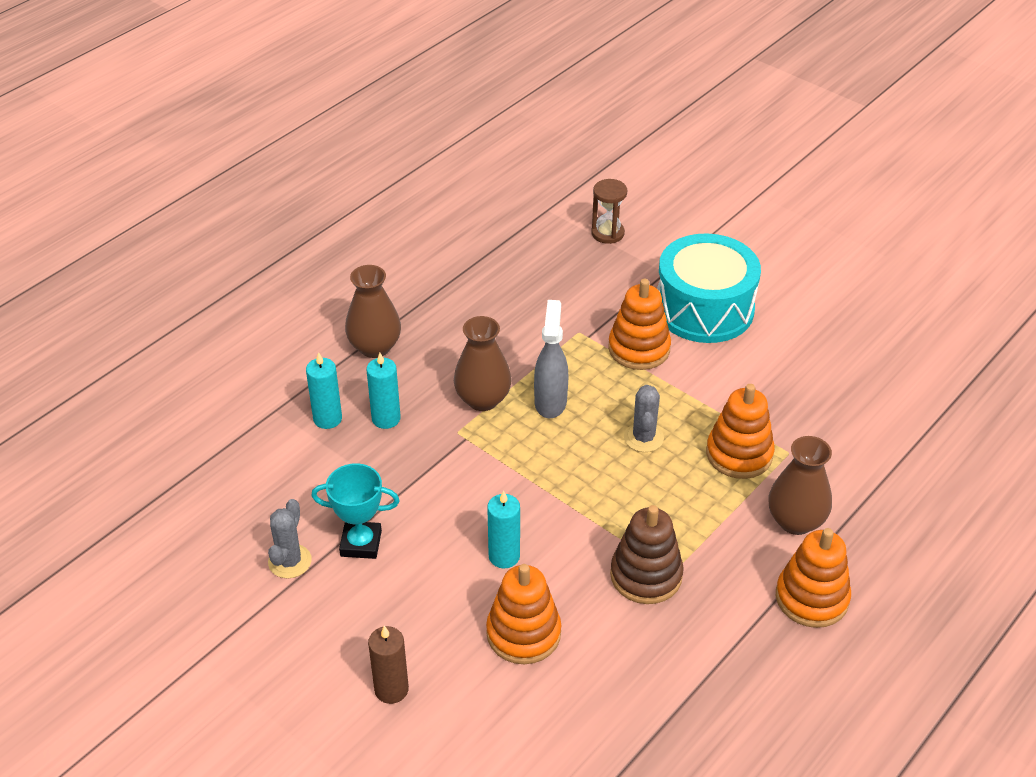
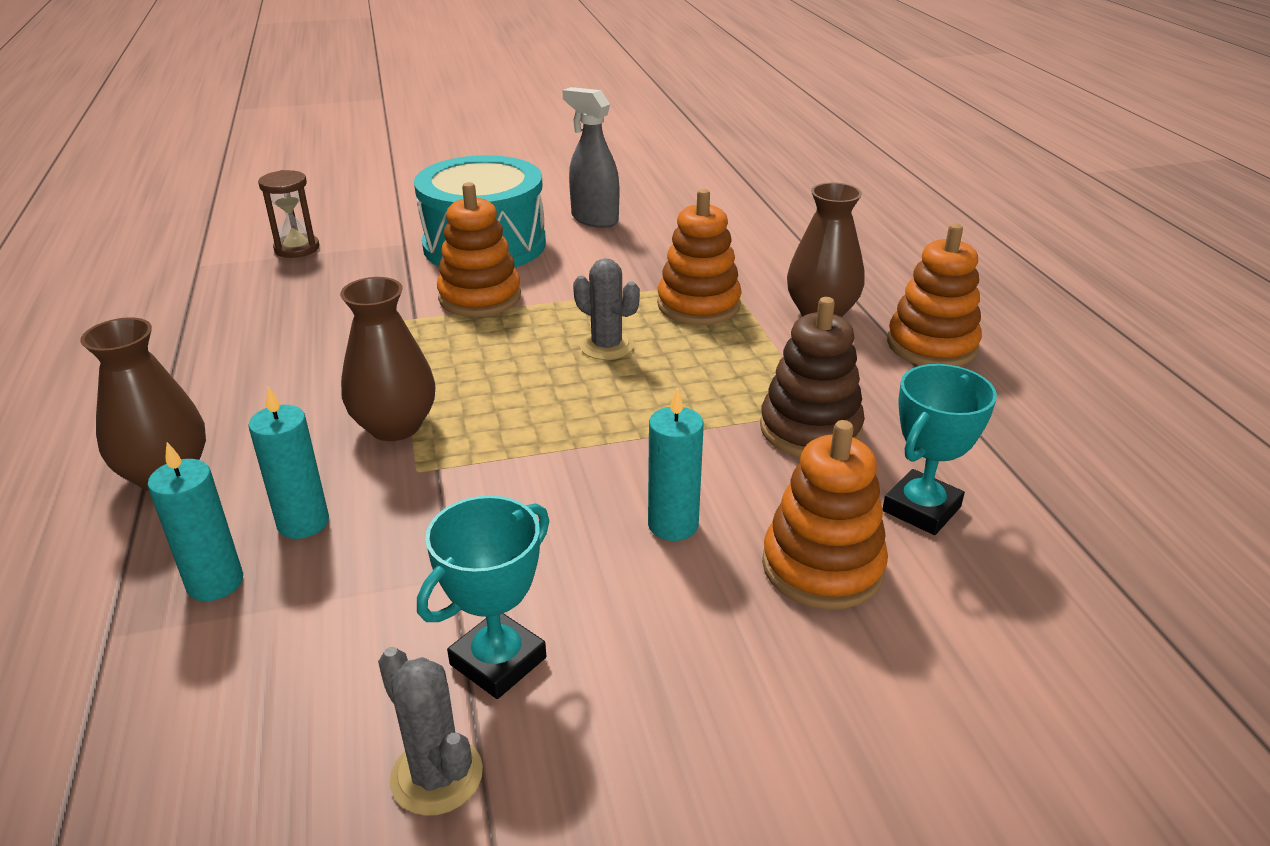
camera: 55 degrees left, 10 degrees down
(391, 689) = (826, 765): brown candle -> none
(550, 402) = (471, 381): grey spray bottle -> grey spray bottle (594, 219)
(612, 658) = (921, 509): none -> turquoise trophy

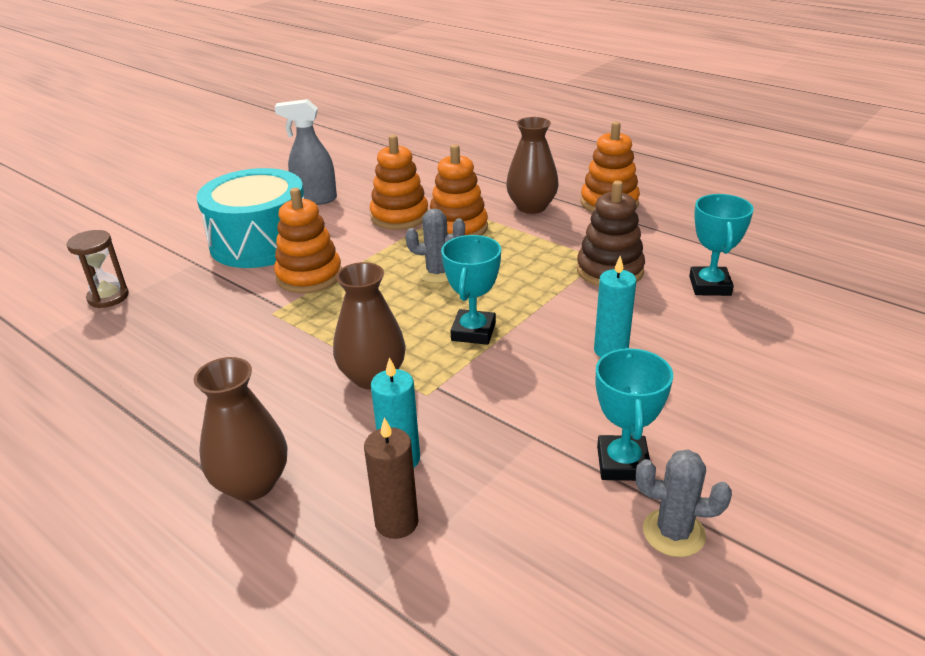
camera: 35 degrees left, 0 degrees up
(215, 582) = (396, 522): turquoise candle -> brown candle
(553, 428) = (473, 332): none -> turquoise trophy
(822, 567) = (705, 334): orange stacking toy -> orange stacking toy (399, 216)

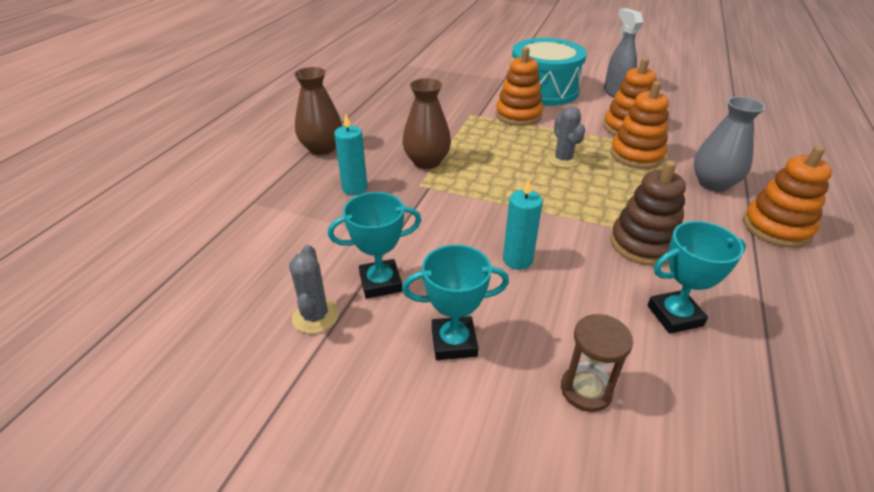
camera: 70 degrees right, 5 degrees up
(108, 297) = (453, 68): brown hourglass -> brown hourglass (586, 390)
(396, 522) = (303, 198): brown candle -> none
(473, 332) = (499, 189): turquoise trophy -> turquoise trophy (454, 342)
(531, 207) = (713, 183): brown vase -> grey vase

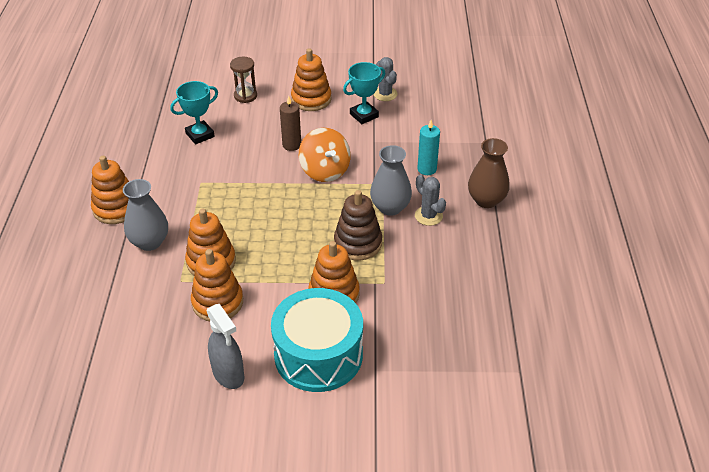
camera: 160 degrees right, 5 degrees up
(427, 162) = (390, 207): brown vase -> grey vase
(454, 342) = (311, 99): turquoise trophy -> orange stacking toy
(482, 214) = (325, 171): none -> orange spinning top
(517, 260) = (291, 145): turquoise candle -> brown candle
(563, 160) = (277, 239): grey cactus -> grey cactus (428, 216)
(643, 244) = (213, 173): brown stacking toy -> brown stacking toy (358, 243)

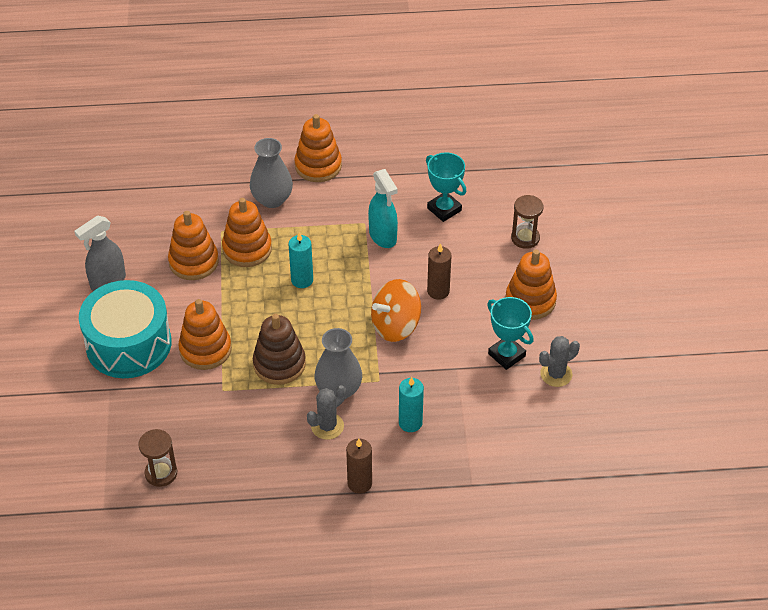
camera: 85 degrees right, 5 degrees up
(221, 172) = (383, 236): none -> turquoise spray bottle
(260, 225) = (302, 280): none -> turquoise candle
(478, 327) = (161, 473): none -> brown hourglass
(486, 200) = (359, 483): brown vase -> brown candle

